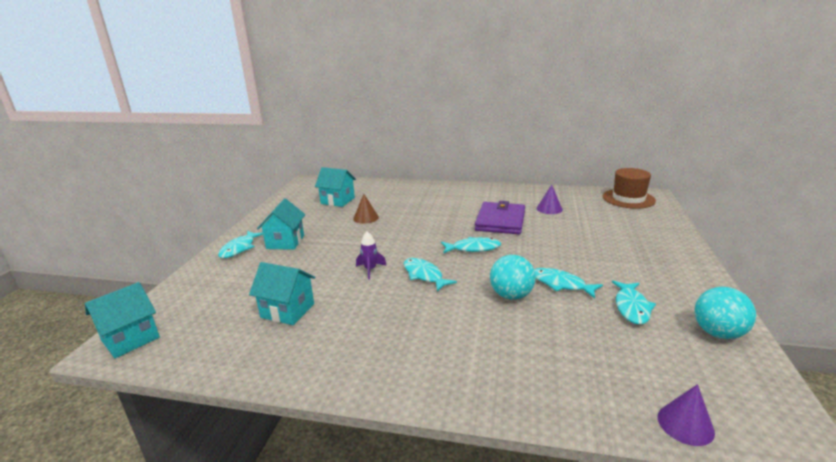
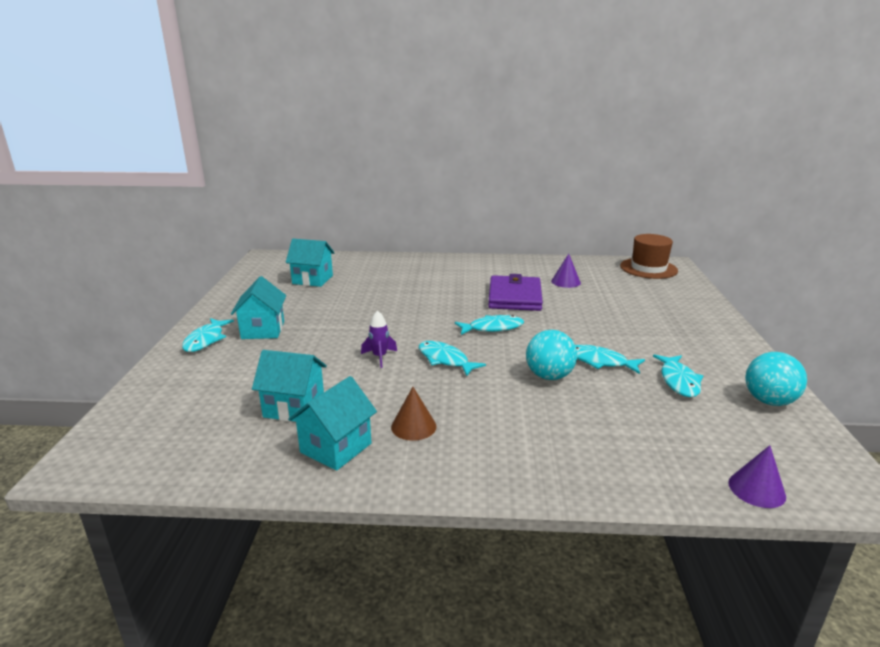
camera: 10 degrees left, 0 degrees up
(130, 339) = (102, 452): turquoise house -> turquoise house (336, 448)
(366, 218) = (354, 298): brown cone -> brown cone (413, 426)

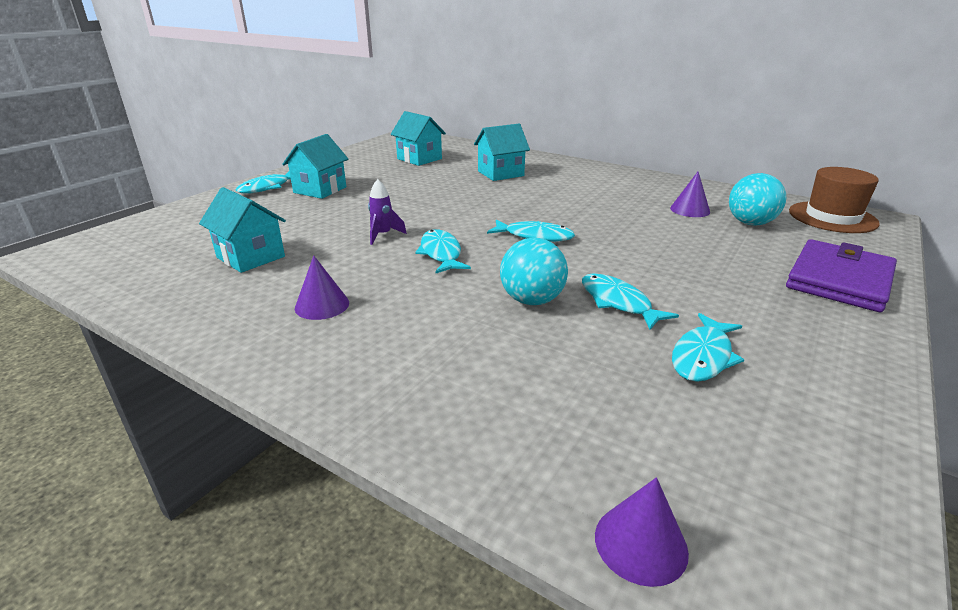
camera: 30 degrees right, 5 degrees up
(336, 448) = (231, 301): turquoise house -> turquoise house (500, 173)
(413, 426) = (322, 305): brown cone -> purple cone
(515, 297) = (603, 212): purple wallet -> purple wallet (839, 280)
(769, 401) = (826, 429): turquoise ball -> turquoise ball (750, 223)

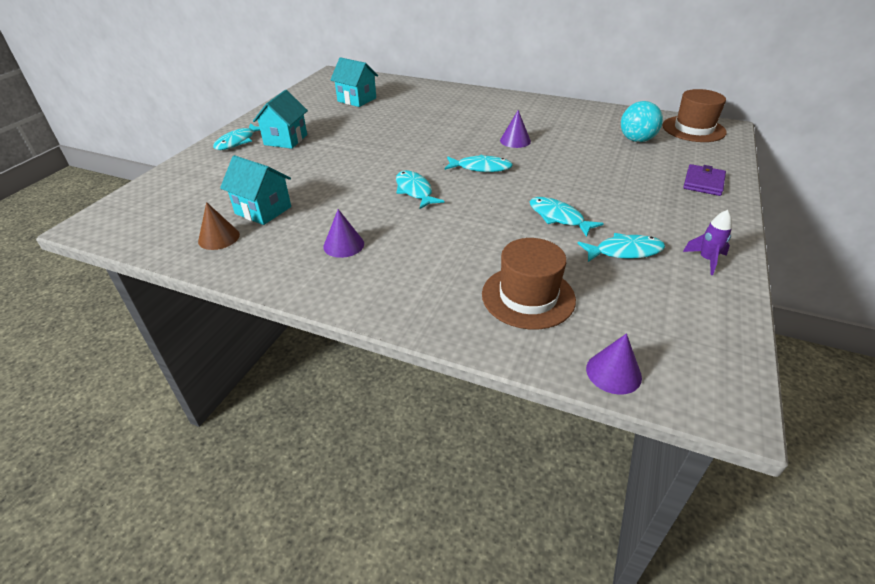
camera: 10 degrees left, 10 degrees up
(181, 281) = (219, 238): none -> brown cone
(383, 235) = (361, 179): purple rocket -> purple rocket (706, 260)
(500, 173) = (432, 109): turquoise house -> none
(532, 300) = (497, 223): turquoise ball -> none
(539, 402) = (528, 297): none -> brown hat
(690, 210) = (590, 132): purple cone -> purple cone (515, 141)
(703, 356) = (624, 251): turquoise fish -> turquoise fish turned 120 degrees counterclockwise
(839, 280) = (703, 182): purple wallet -> purple wallet, size x0.60

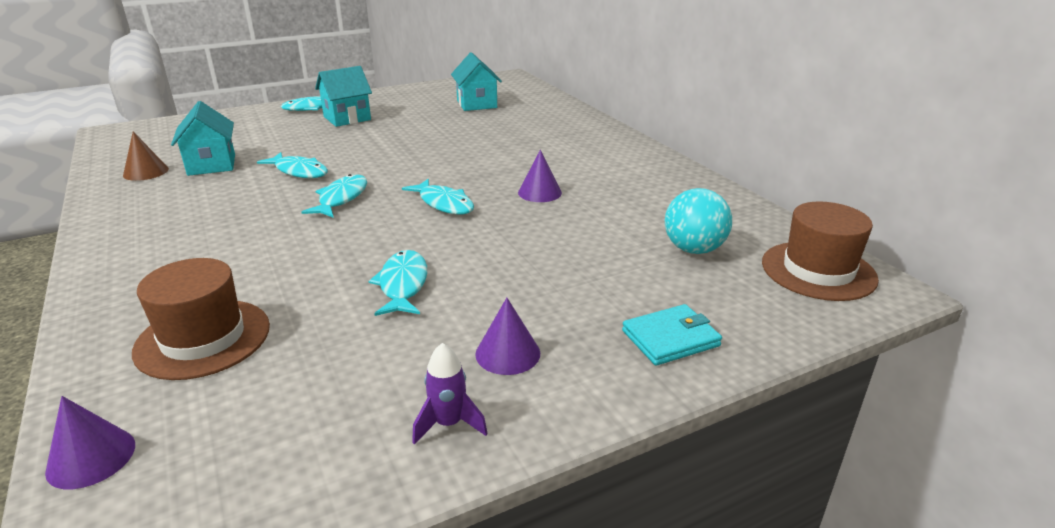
camera: 40 degrees right, 10 degrees down
(343, 245) = (194, 216): purple cone -> purple cone (507, 353)
(624, 251) = (384, 355): turquoise fish -> turquoise fish (299, 171)
(703, 182) = (670, 338): purple wallet -> turquoise wallet

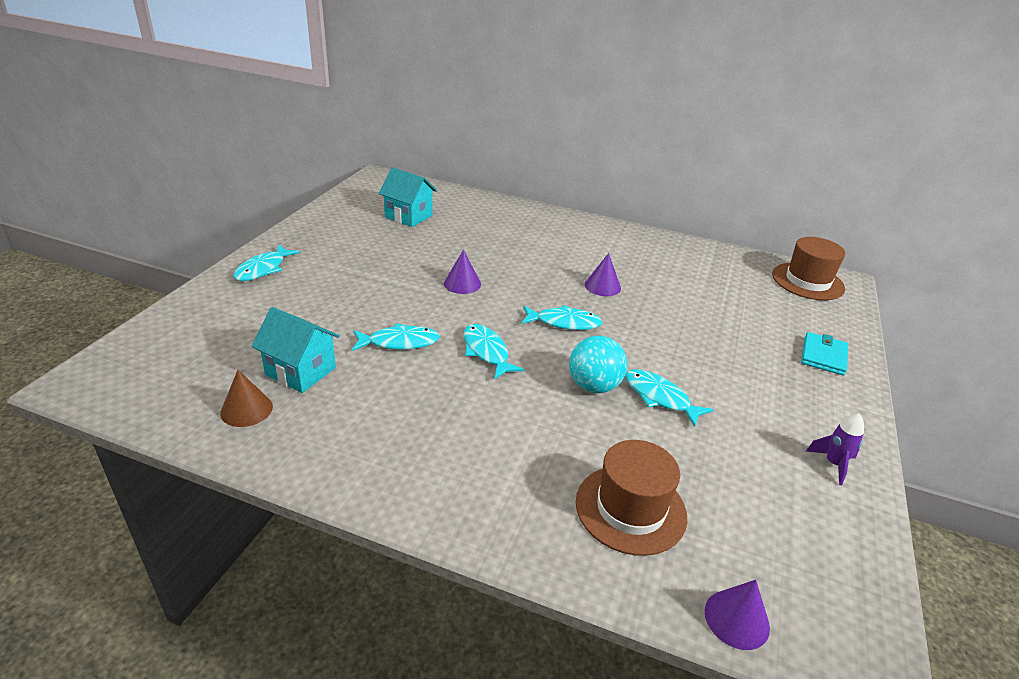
camera: 45 degrees left, 5 degrees up
(347, 118) = (323, 269): turquoise house -> none
(507, 353) = (784, 408): purple cone -> purple cone (462, 283)
(693, 249) = (744, 293): turquoise ball -> turquoise ball (594, 386)

